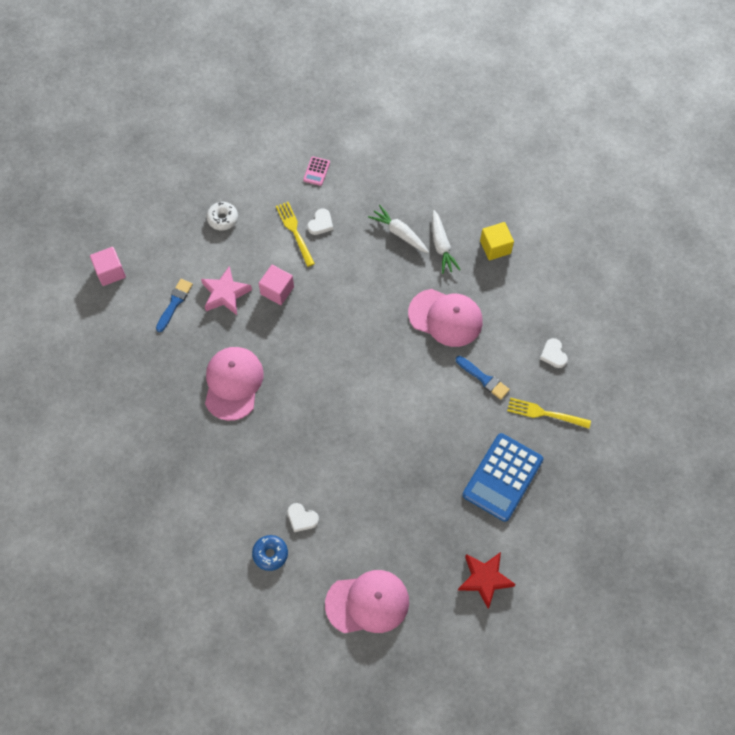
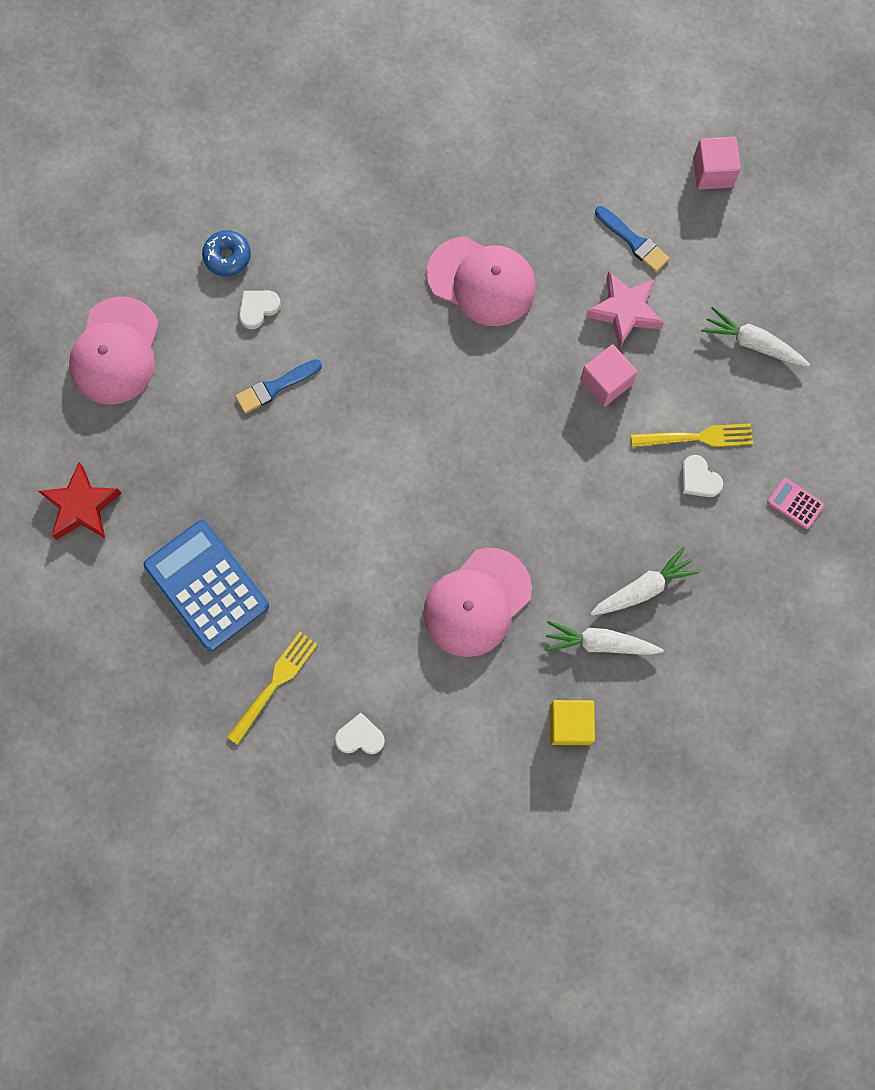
camera: 110 degrees right, 10 degrees up
(222, 219) = (752, 343): white donut -> white carrot
(483, 379) = (361, 619): blue brush -> blue brush (275, 387)

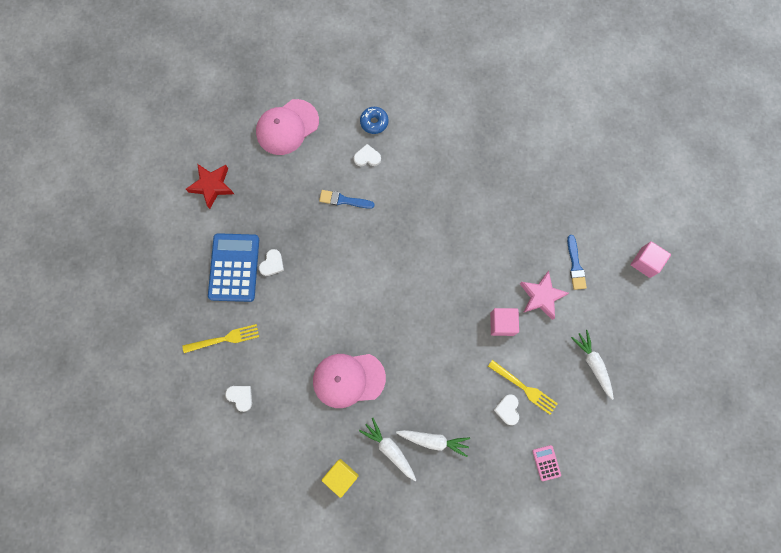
camera: 40 degrees right, 0 degrees up
(253, 541) = (272, 264): none -> white heart
(481, 281) = (483, 226): pink cap -> none

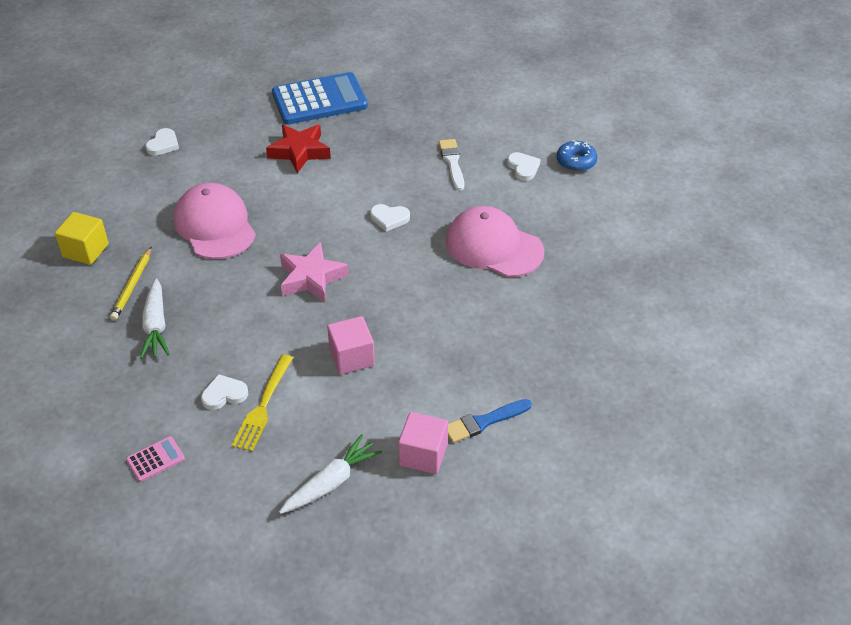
camera: 70 degrees right, 30 degrees down
(212, 186) = (411, 59): red star -> red star (299, 152)
(224, 339) = (229, 115): yellow fork -> none
(272, 264) = (338, 127): white heart -> white heart (389, 218)
(287, 127) = (520, 94): pink cap -> pink cap (494, 246)
(343, 200) = (452, 162): blue brush -> white brush
(389, 449) = (132, 286): white carrot -> yellow pencil
(541, 296) = (413, 392): pink star -> pink star (311, 278)
(645, 262) = (536, 515): pink cube -> pink cube (423, 455)

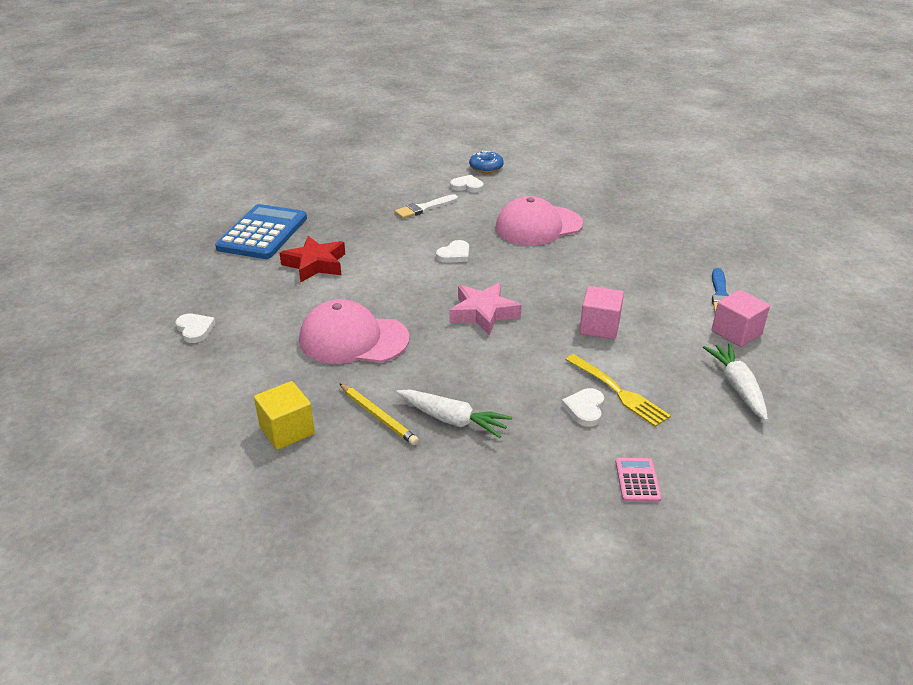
camera: 55 degrees left, 10 degrees down
(452, 162) = (424, 208): white brush -> white brush turned 60 degrees counterclockwise

